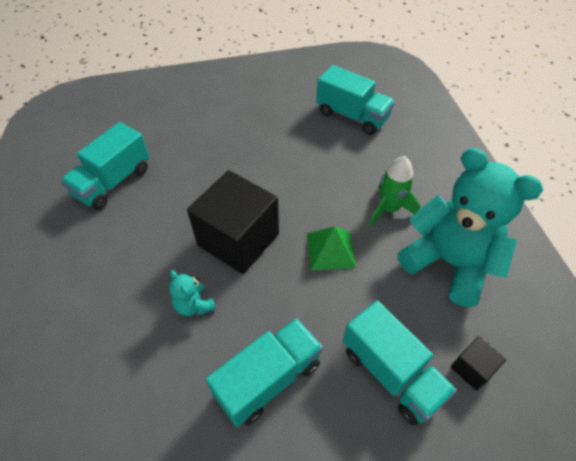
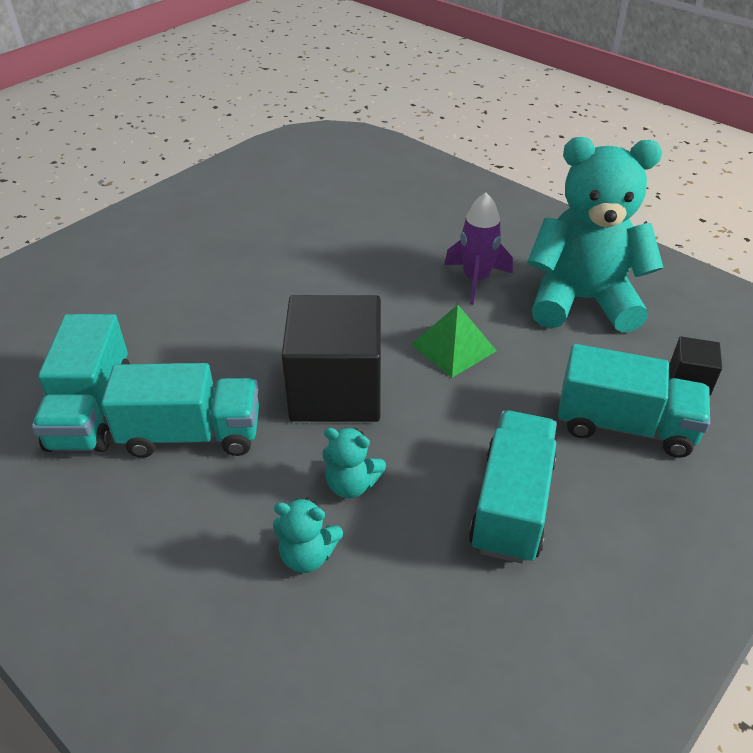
camera: 35 degrees left, 10 degrees down
(136, 333) = (307, 555): none -> turquoise teddy bear
(352, 116) = (345, 207): turquoise truck -> turquoise truck (192, 434)
(389, 209) = (476, 280): green rocket -> purple rocket

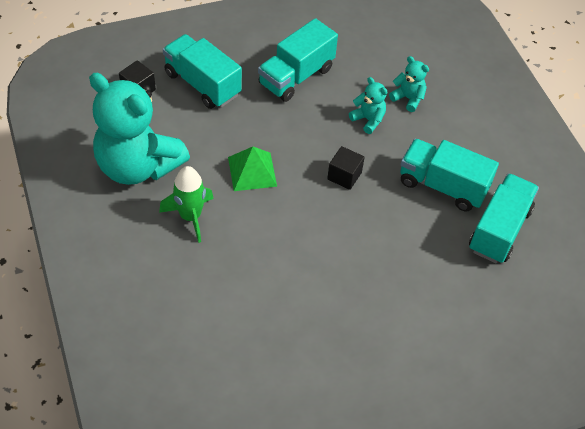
camera: 155 degrees left, 10 degrees up
(336, 390) = (344, 176): black cube -> black cube, size x0.44
(476, 280) = (190, 216): purple rocket -> green rocket

